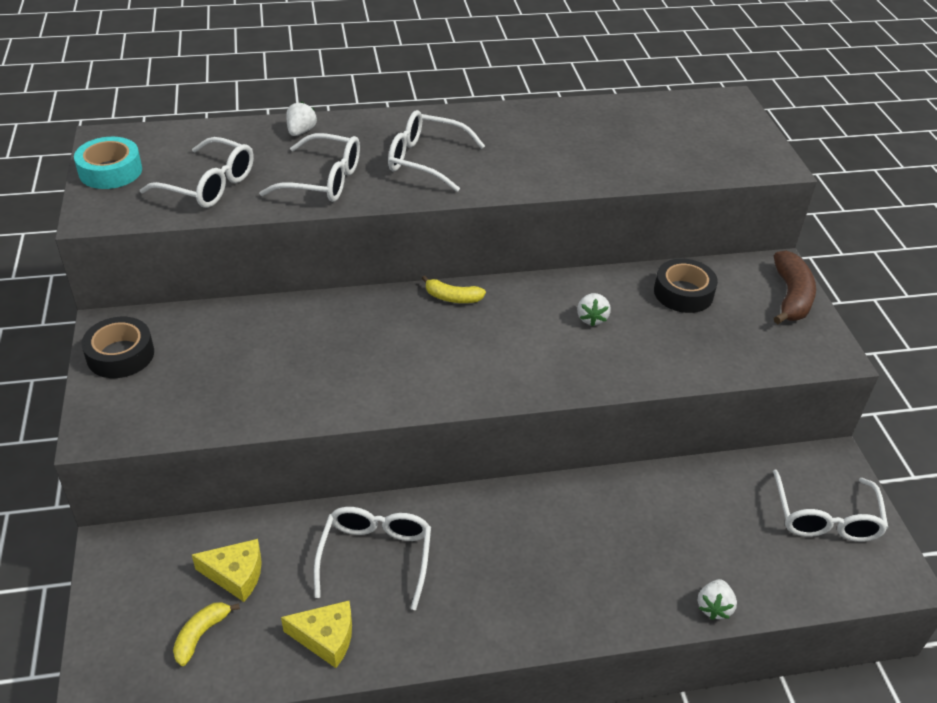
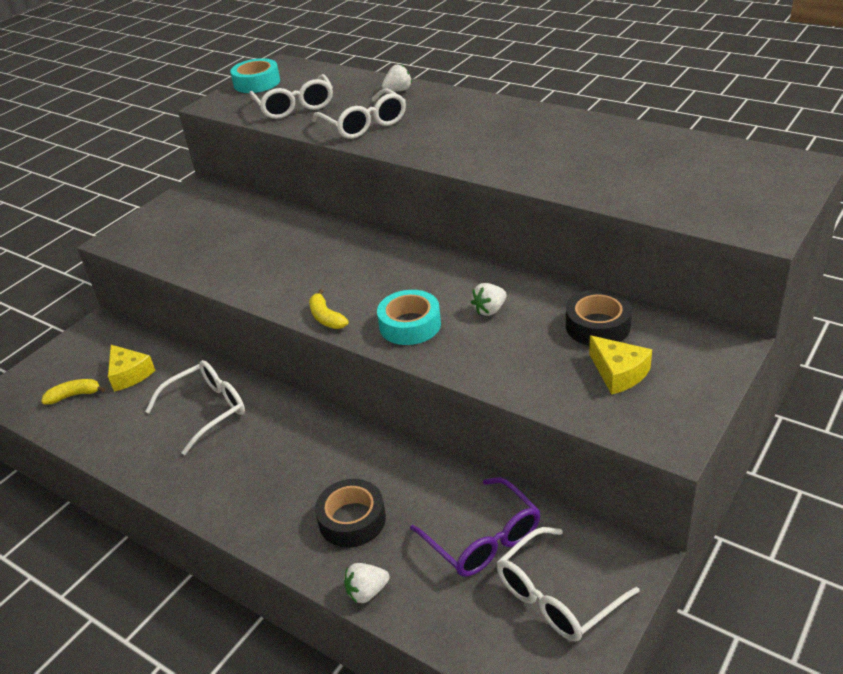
camera: 50 degrees right, 5 degrees down
(120, 355) = (180, 205): black tape -> black tape (352, 520)
(326, 638) = (123, 438): yellow cheese -> yellow cheese (619, 373)
(426, 160) = (452, 132): white glasses -> none
(452, 298) = (408, 252): yellow banana -> yellow banana (326, 317)
(548, 363) = (410, 325): none -> turquoise tape
(735, 511) = (483, 539): none -> purple glasses
(791, 297) = (702, 374): brown banana -> none

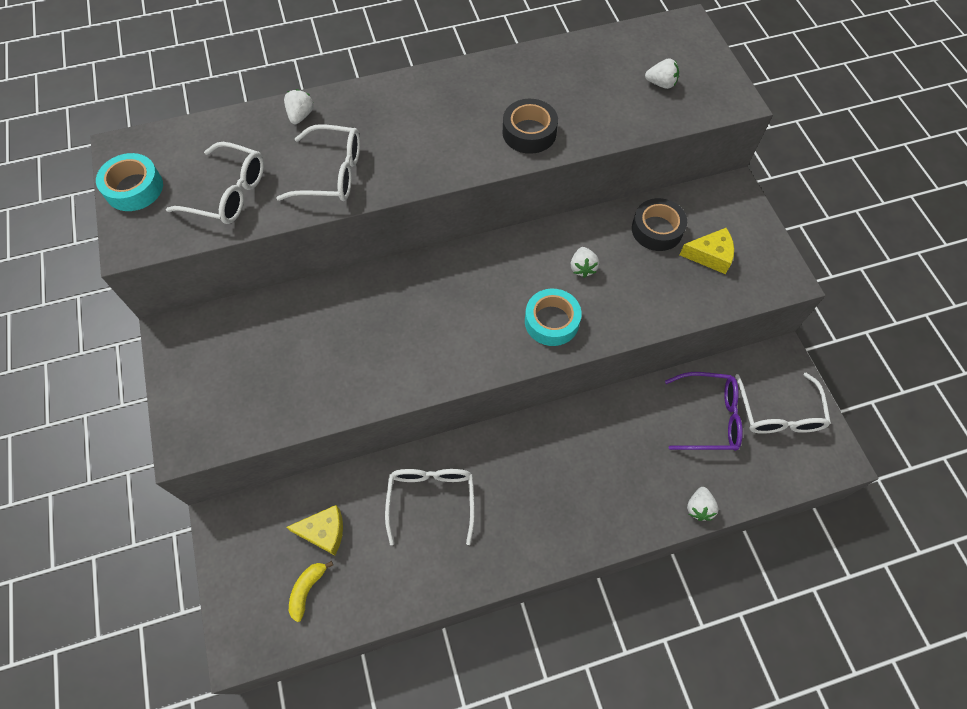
camera: 55 degrees left, 25 degrees up
(326, 317) = (488, 363): yellow banana -> none
(352, 520) = (632, 476): black tape -> black tape (529, 132)
(704, 188) = (661, 84): none -> white strawberry

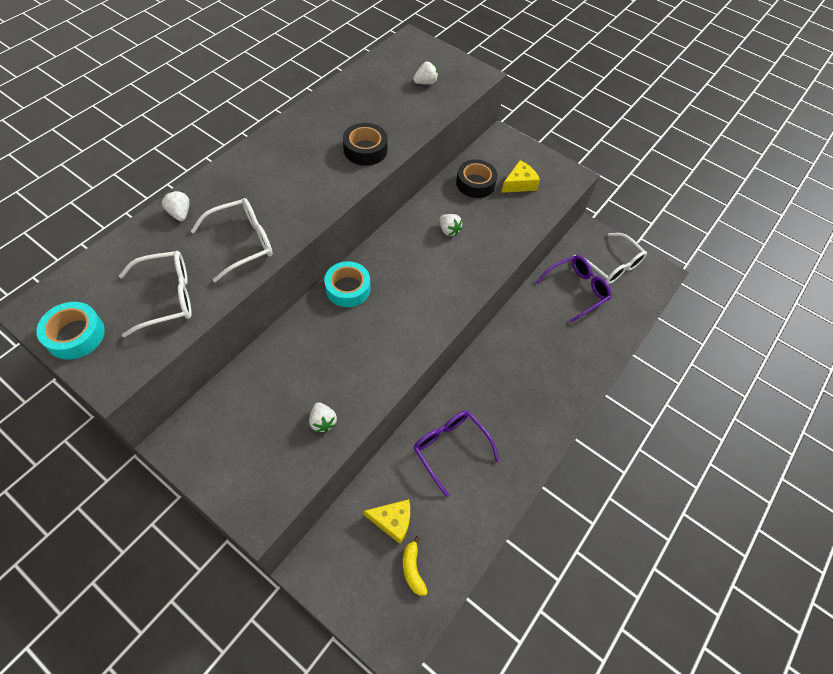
camera: 40 degrees left, 5 degrees down
(324, 532) = (392, 521): yellow cheese -> yellow cheese turned 45 degrees clockwise
(431, 500) = (450, 449): white glasses -> purple glasses
(551, 321) = (457, 274): turquoise tape -> turquoise tape (348, 288)
(699, 507) = (613, 347): white strawberry -> white strawberry (323, 422)

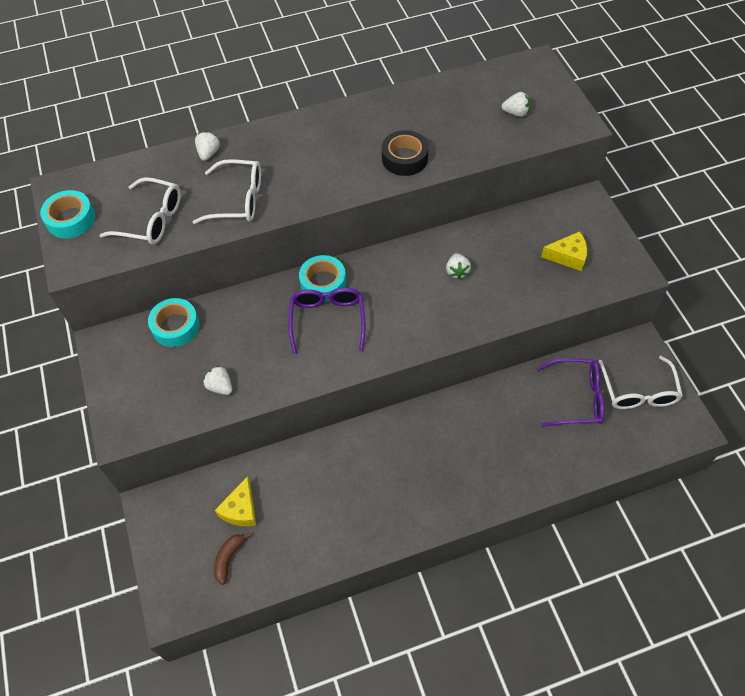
camera: 40 degrees right, 0 degrees up
(239, 391) = (175, 326): none -> turquoise tape
(323, 422) = (220, 387): white strawberry -> white strawberry turned 120 degrees clockwise
(392, 521) = (241, 509): yellow cheese -> yellow cheese turned 60 degrees clockwise
(412, 569) = (228, 558): yellow banana -> brown banana
(450, 449) = (334, 478): purple glasses -> purple glasses (327, 320)
(475, 183) = (520, 236): black tape -> none

